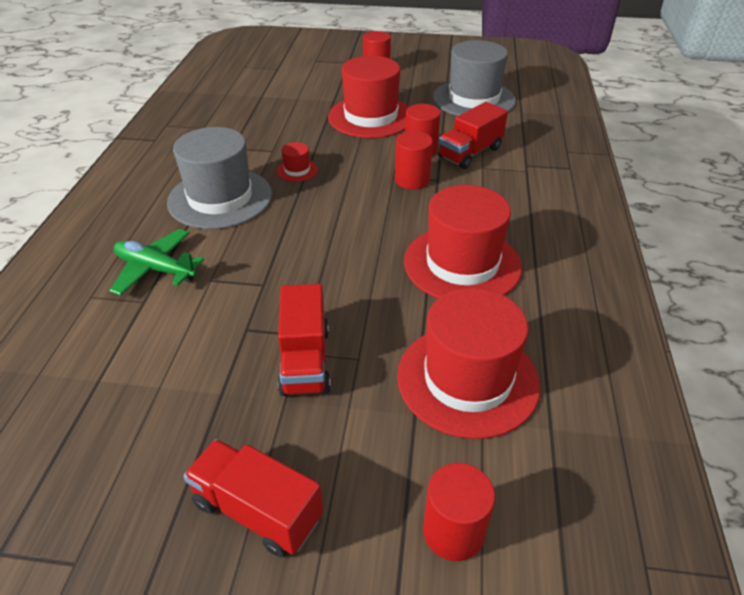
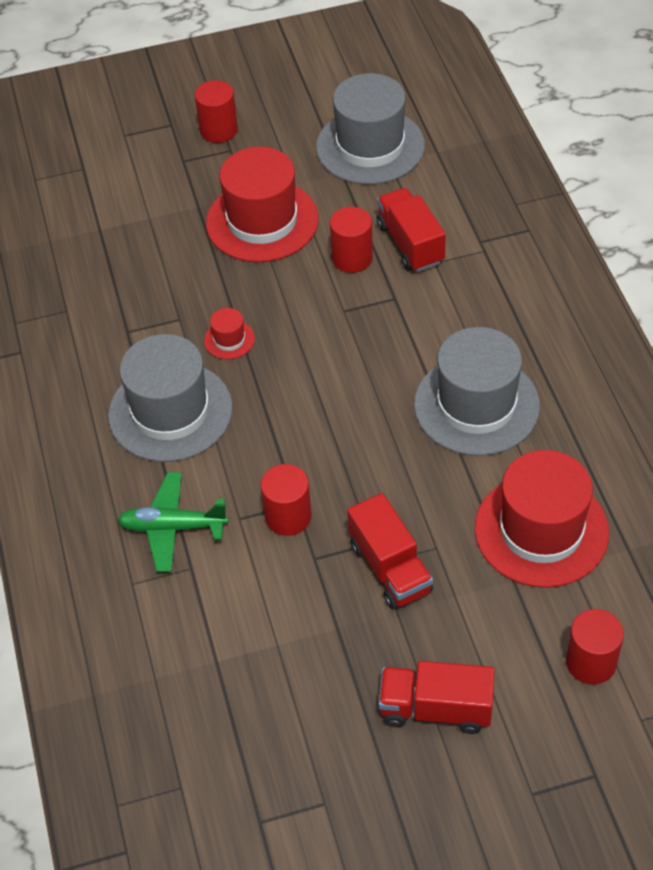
camera: 20 degrees left, 10 degrees up
(412, 180) = (367, 308): red cylinder -> red cylinder (288, 516)
(462, 264) = (476, 405): red hat -> grey hat
(470, 153) = (410, 244): red truck -> red truck turned 135 degrees clockwise

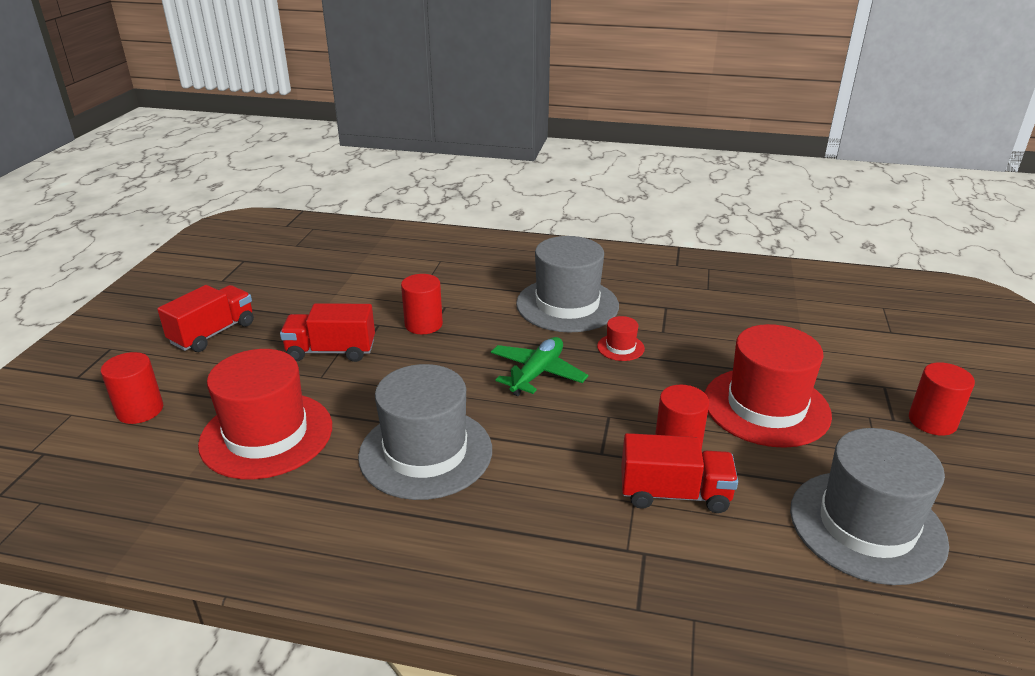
camera: 115 degrees right, 20 degrees down
(173, 527) = (465, 282): green plane -> green plane (537, 373)

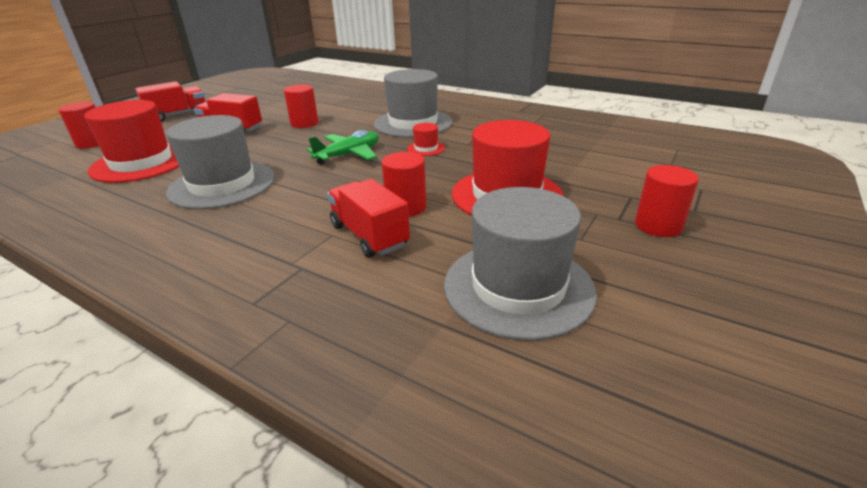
camera: 20 degrees right, 0 degrees up
(674, 494) = (369, 236): red truck -> red truck turned 150 degrees counterclockwise

